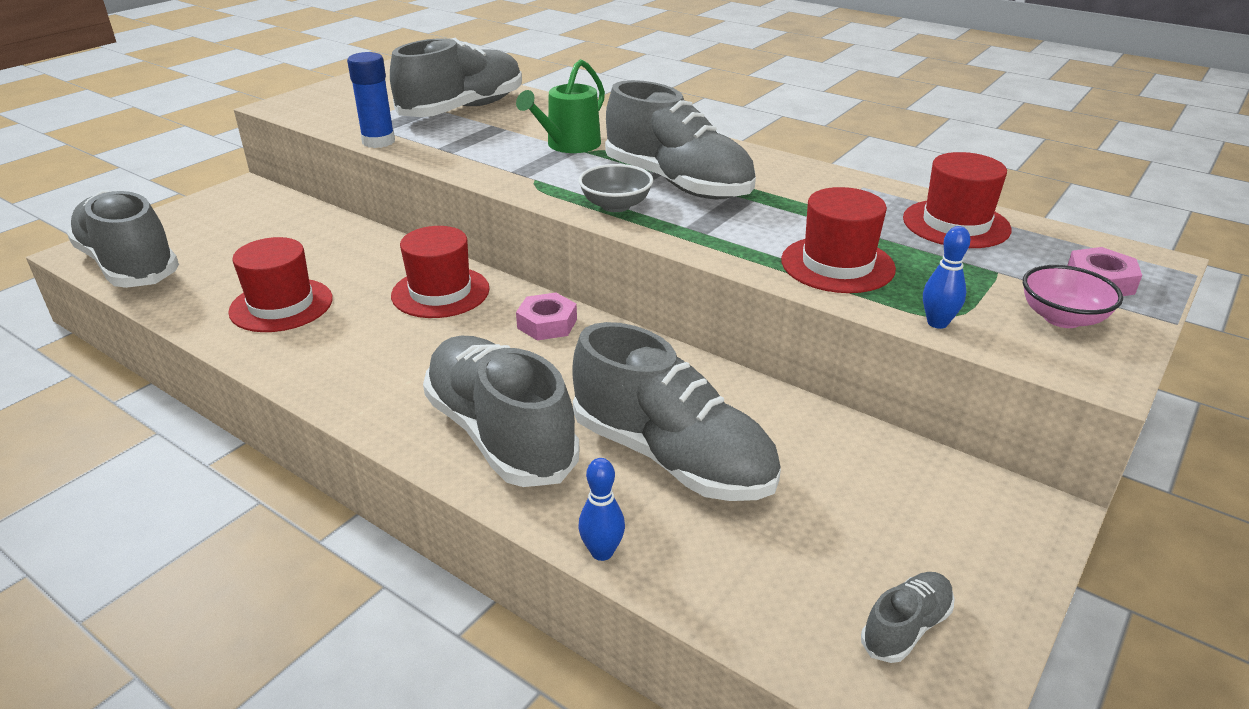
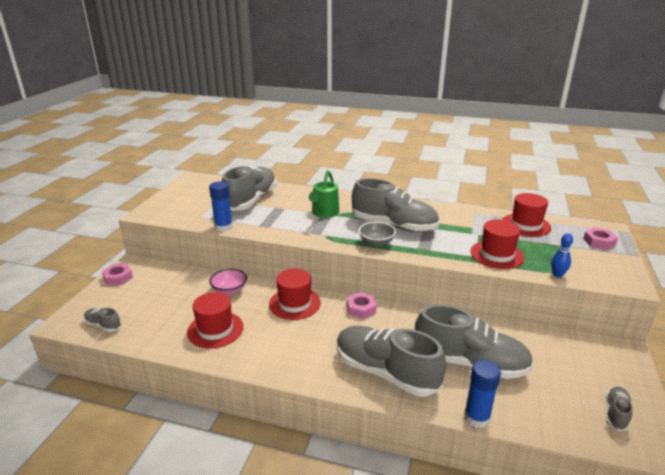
camera: 20 degrees left, 5 degrees down
(130, 265) = (103, 325): grey shoe -> grey shoe, size x0.44
(207, 204) = (118, 278): none -> pink nut
(602, 552) = (476, 417): blue bowling pin -> blue glue stick
(1062, 318) = (599, 262): pink bowl -> pink bowl (229, 290)

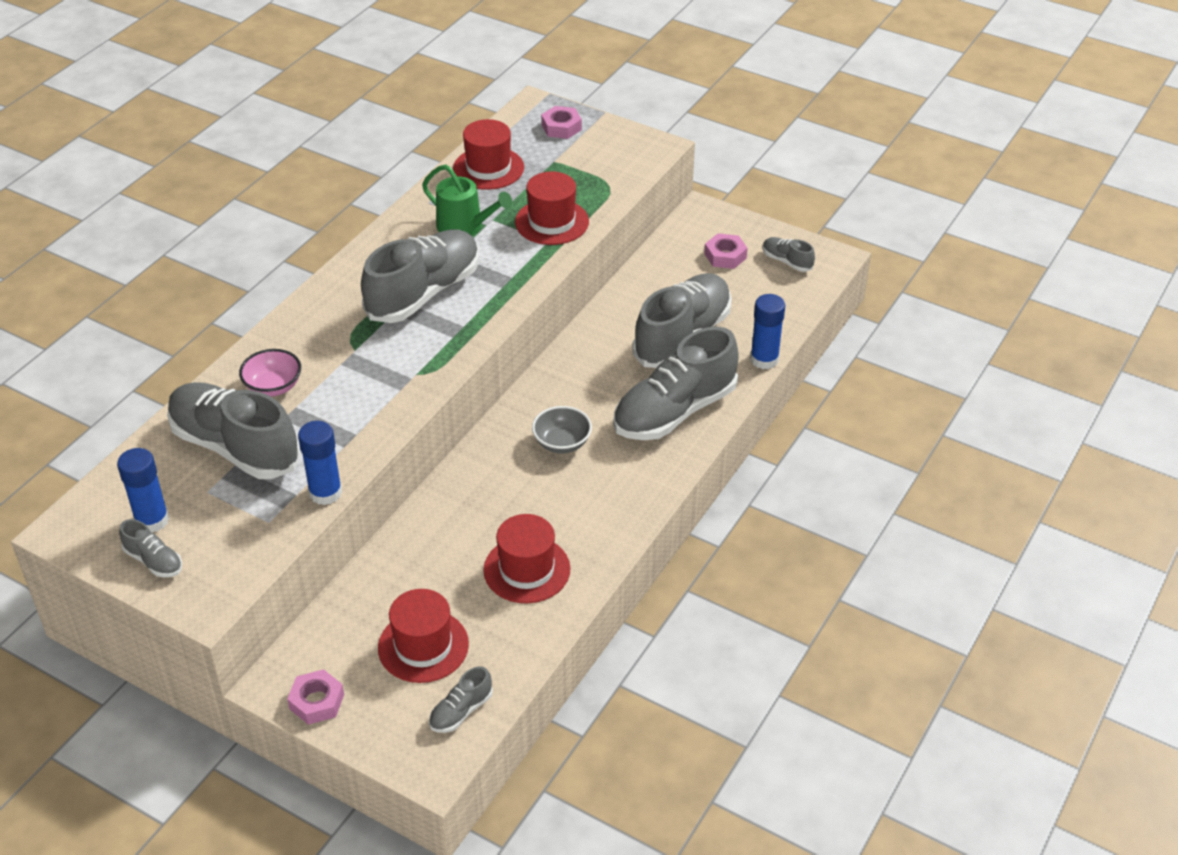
camera: 75 degrees left, 15 degrees up
(174, 198) = (154, 561): none -> grey shoe
(199, 192) = (152, 520): none -> blue glue stick
(229, 290) = (429, 546): pink bowl -> pink bowl (273, 386)
(294, 303) = (498, 473): red hat -> red hat (423, 646)
(324, 213) = (339, 360): green watering can -> green watering can (464, 226)
(361, 309) = (541, 405): pink nut -> pink nut (725, 256)
(376, 243) = (467, 324): grey bowl -> grey bowl (562, 443)
(557, 275) = (618, 191): blue bowling pin -> none

